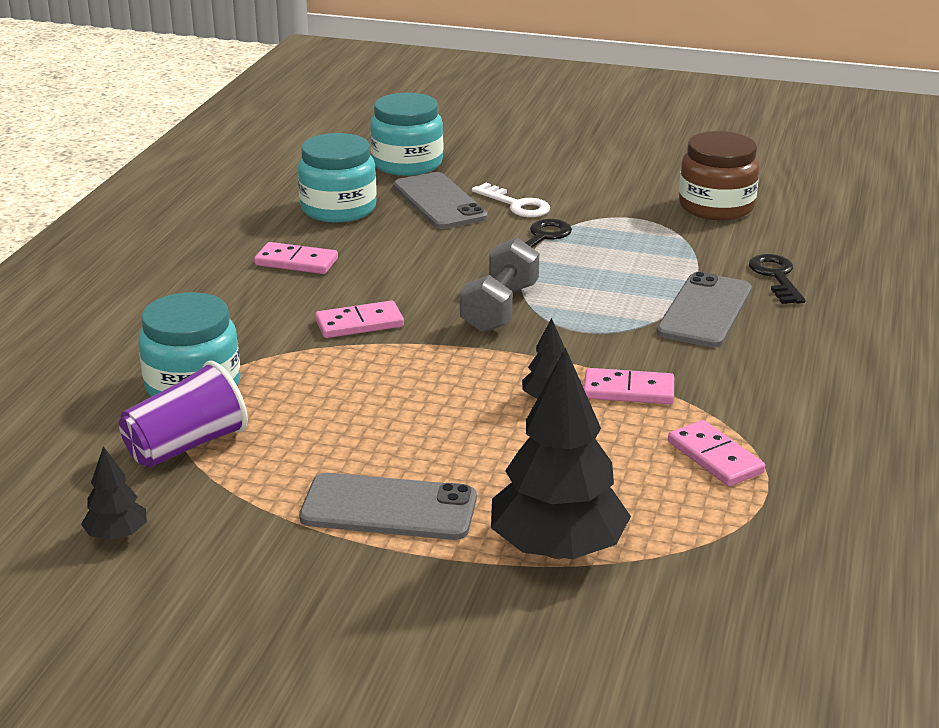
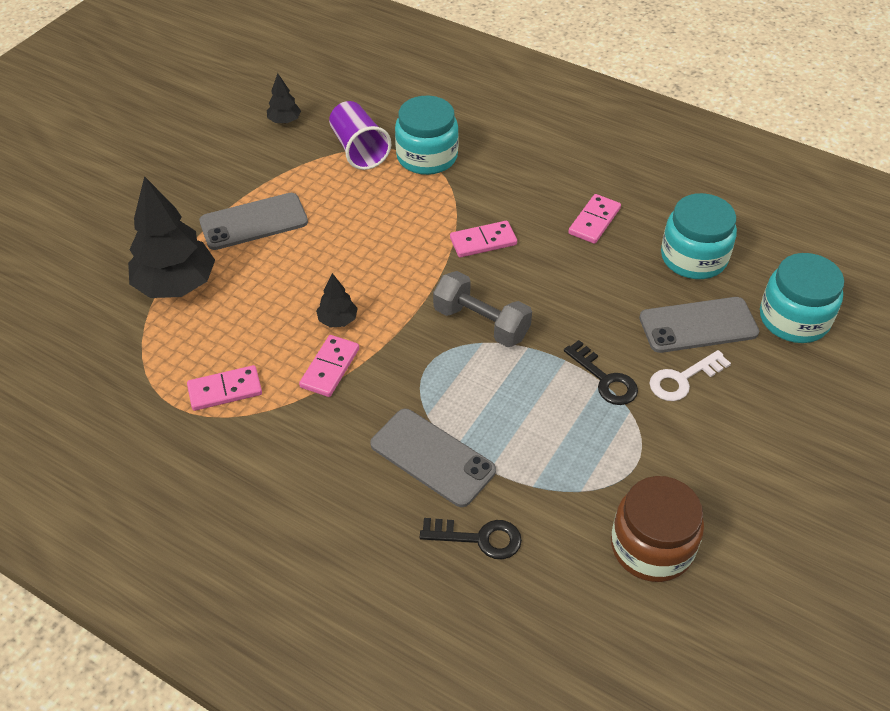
camera: 105 degrees right, 20 degrees up
(359, 323) = (483, 241): pink domino -> pink domino turned 75 degrees clockwise
(389, 508) = (254, 222): grey phone -> grey phone turned 45 degrees clockwise

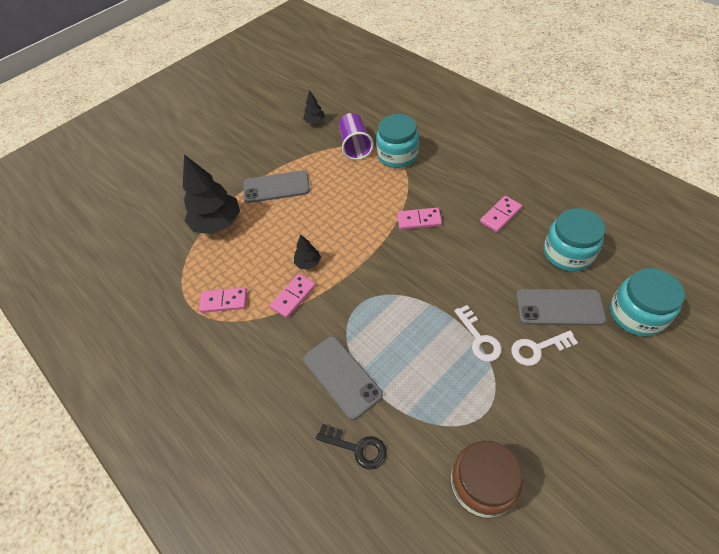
camera: 20 degrees right, 5 degrees up
(481, 323) = (402, 280): grey dumbbell -> none
(604, 379) = (479, 338): black key -> white key

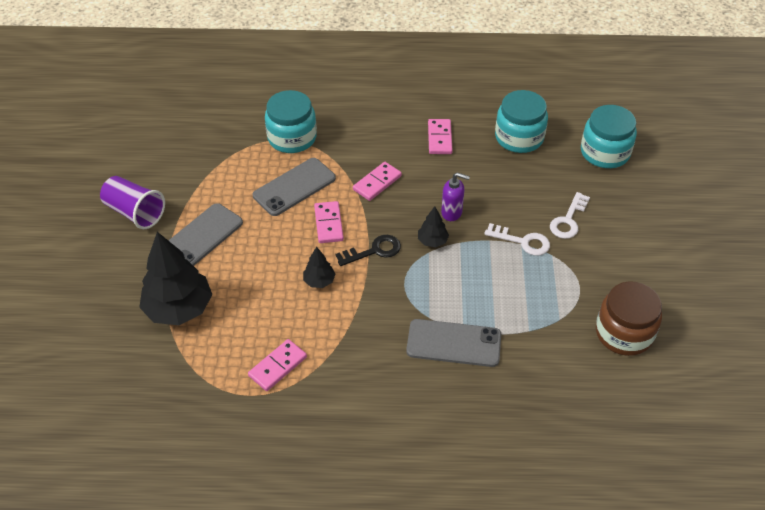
camera: 50 degrees left, 5 degrees down
(293, 296) = (339, 316): pink domino -> pink domino (328, 224)
(315, 121) = (164, 152): black tree -> black tree (432, 241)
(355, 145) = (238, 152): purple cup -> purple cup (135, 212)
(357, 447) = (521, 380): black key -> black key (373, 251)
(448, 277) = (452, 213): none -> purple soap dispenser
(559, 307) = (553, 181): grey phone -> grey phone (294, 187)

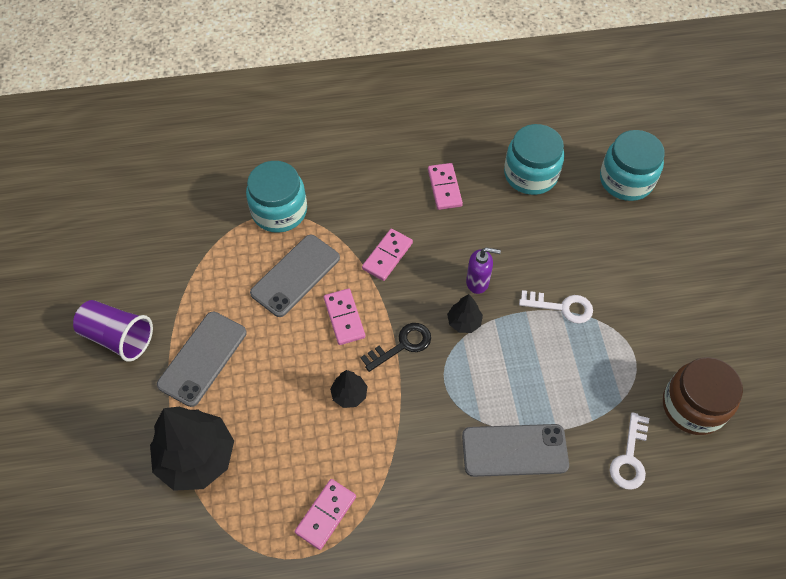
camera: 10 degrees left, 10 degrees up
(568, 220) = (605, 272): white key -> white key (630, 457)

